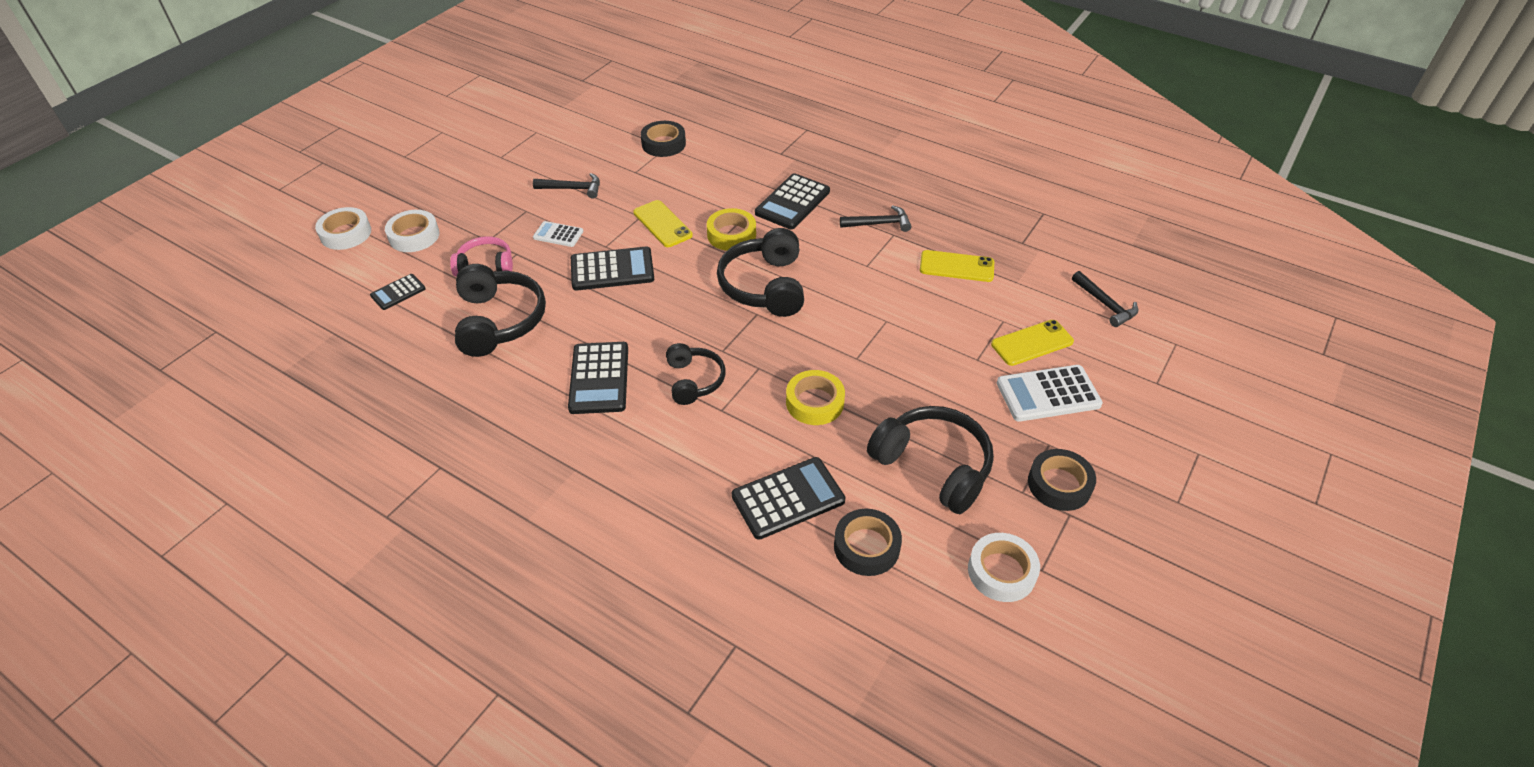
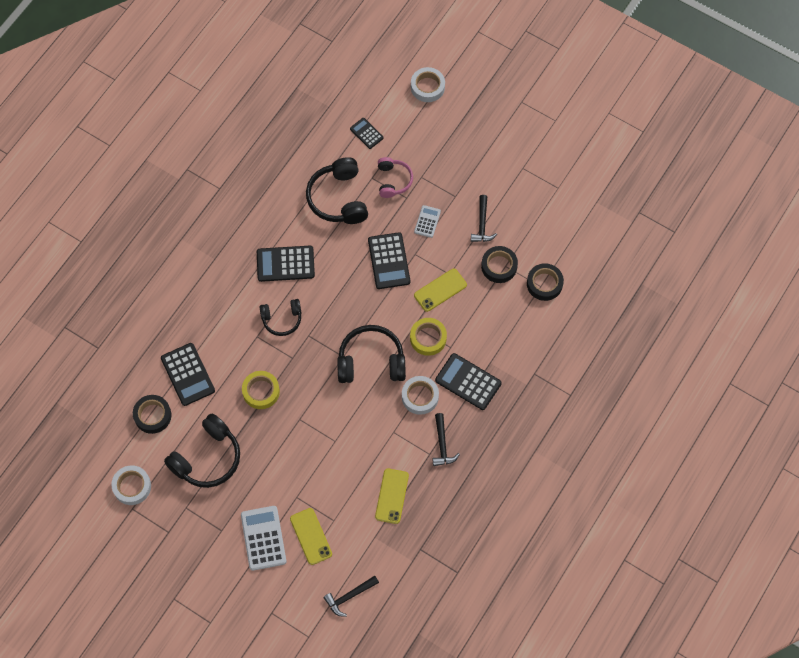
camera: 90 degrees right, 20 degrees up
(414, 236) = (425, 130): white tape -> white tape (420, 397)
(499, 321) = (338, 198): black headphones -> black headphones turned 90 degrees clockwise
(1059, 484) = (190, 530): black tape -> black tape (499, 266)

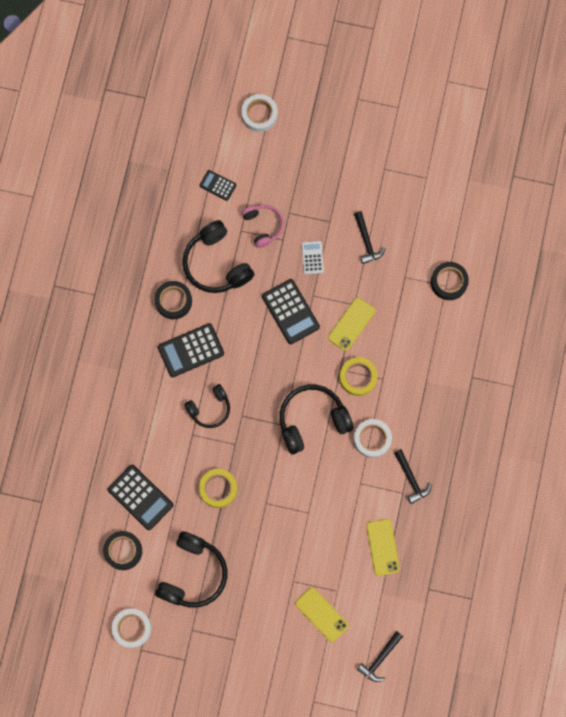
camera: 20 degrees left, 10 degrees up
(263, 538) = (277, 632): white calculator -> none
(468, 382) = (412, 408): black calculator -> none
(499, 266) = (399, 279): black tape -> black tape (173, 301)

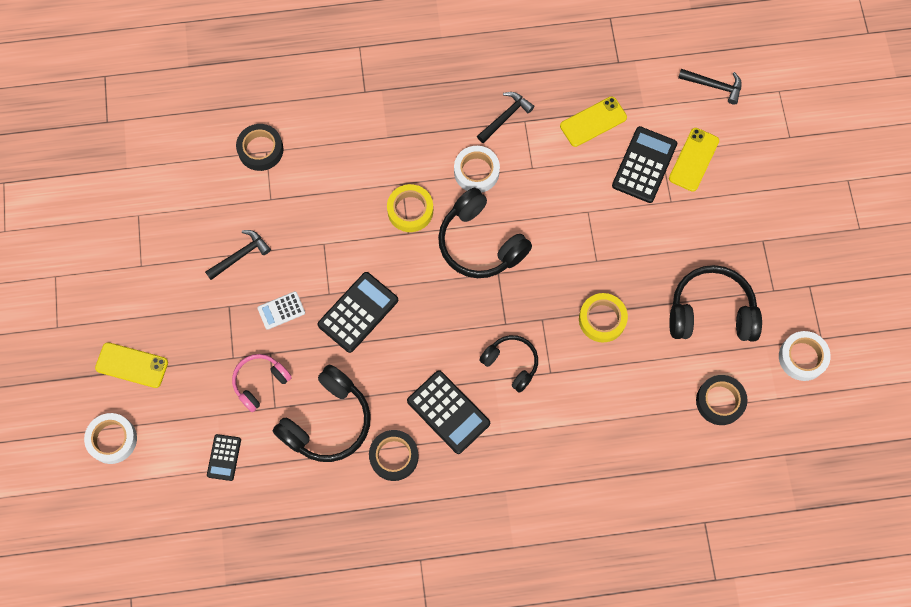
camera: 110 degrees left, 5 degrees down
(140, 497) = (649, 405): black calculator -> black calculator (644, 165)
(351, 324) = (349, 239): yellow phone -> yellow phone (132, 365)

